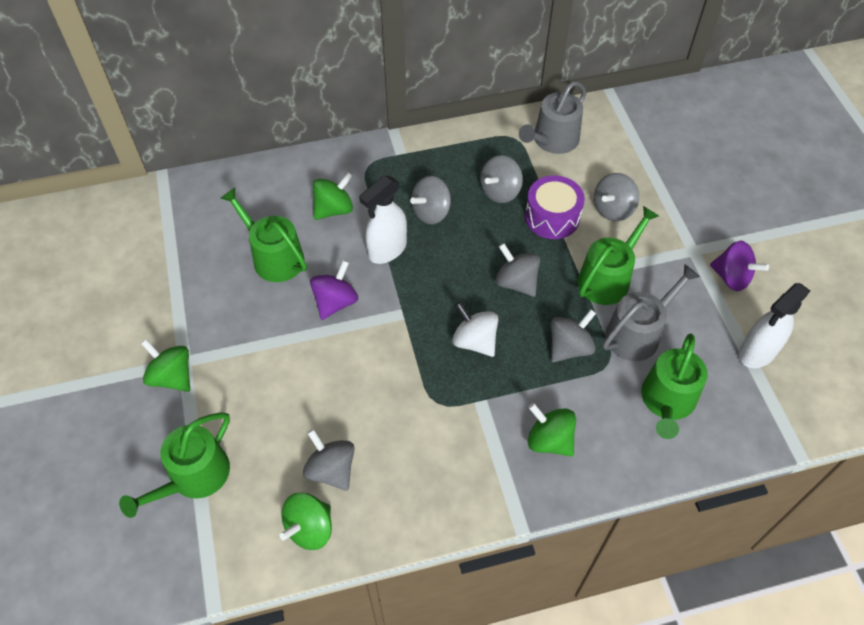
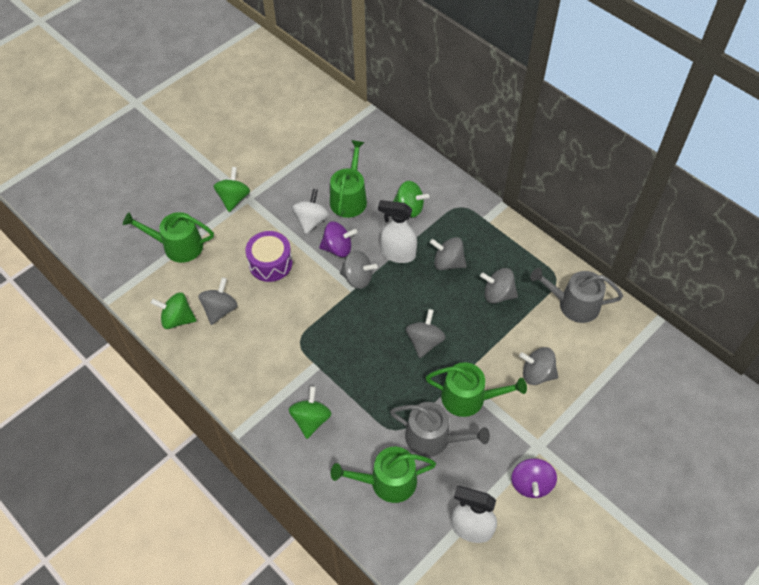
camera: 60 degrees right, 0 degrees up
(474, 341) = (359, 340): white spinning top -> white spinning top (311, 220)
(552, 217) = (499, 337): purple drum -> purple drum (270, 263)
(569, 347) = (392, 399): grey spinning top -> grey spinning top (358, 278)

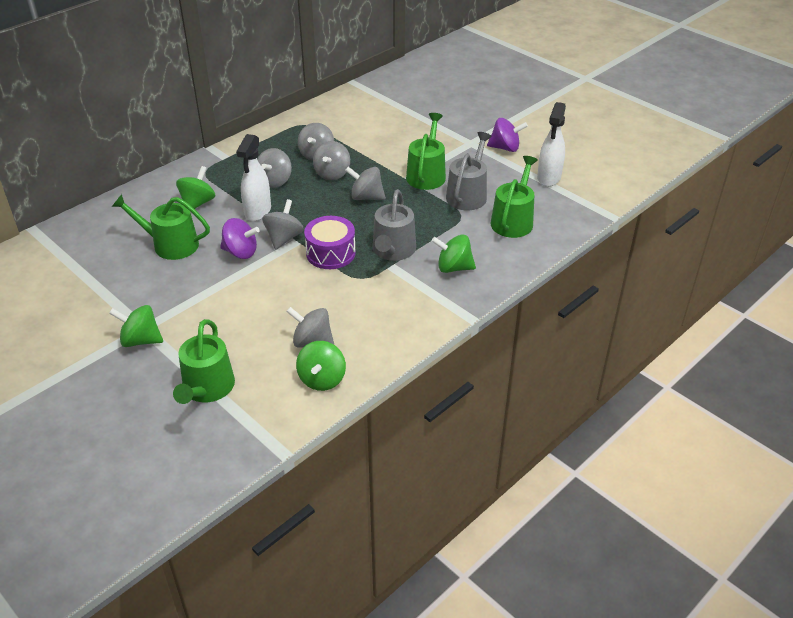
camera: 90 degrees left, 15 degrees down
(270, 263) = (251, 303): purple drum -> purple drum (330, 253)
(311, 220) = (195, 273): white spinning top -> none
(338, 248) = (241, 252): purple spinning top -> purple spinning top turned 105 degrees clockwise
(387, 481) = (513, 220): green watering can -> green watering can turned 150 degrees counterclockwise
(537, 374) = (402, 139): grey spinning top -> grey spinning top (332, 174)
(573, 304) = (332, 118): grey watering can -> grey watering can (393, 250)

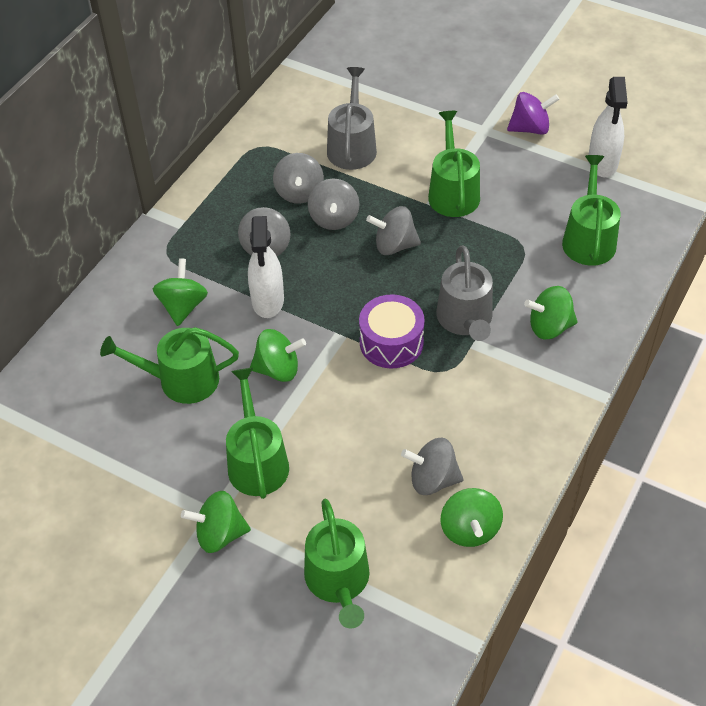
camera: 15 degrees left, 10 degrees up
(193, 303) = (257, 461): none -> green watering can
(241, 252) = (278, 369): purple spinning top -> green spinning top
(284, 238) = (322, 334): grey spinning top -> none
(468, 194) = (517, 212): grey watering can -> grey watering can (352, 146)

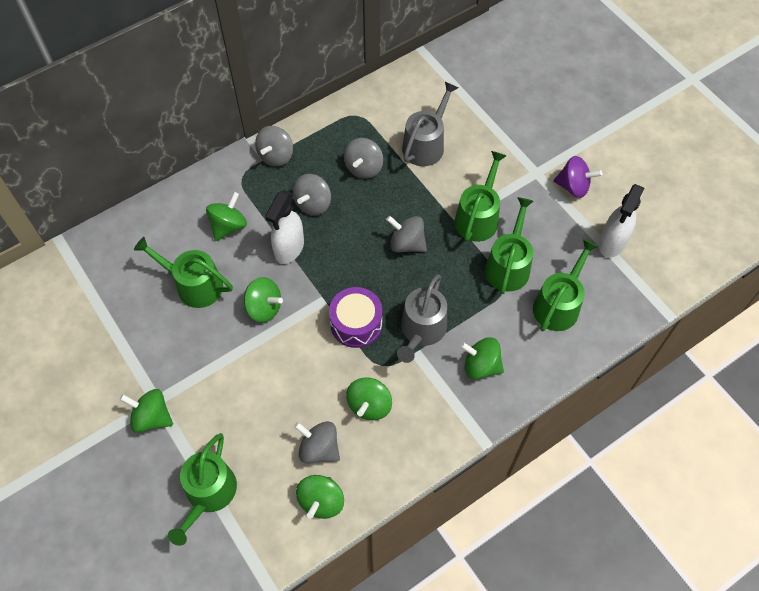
camera: 25 degrees right, 10 degrees up
(257, 461) = (208, 374): green watering can -> green watering can (508, 265)
(334, 218) = (376, 201): grey spinning top -> grey spinning top (276, 156)
(458, 414) = (369, 405): none -> green spinning top

